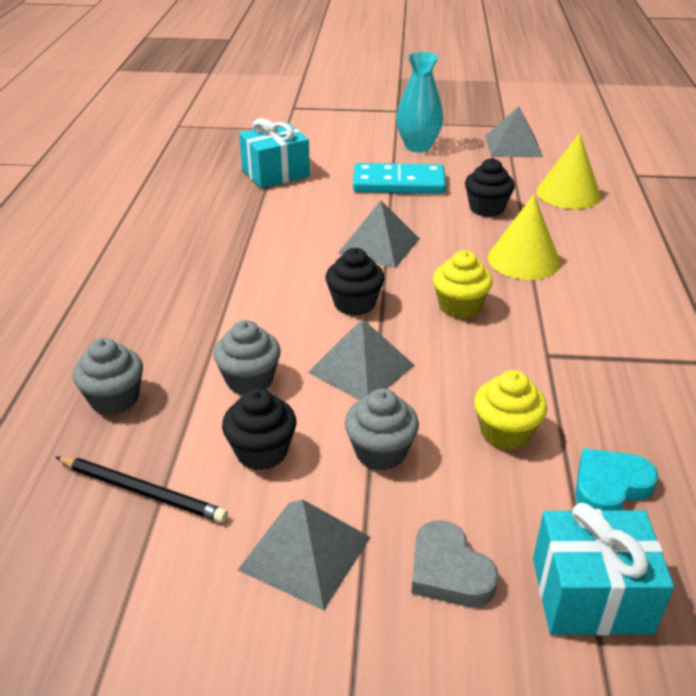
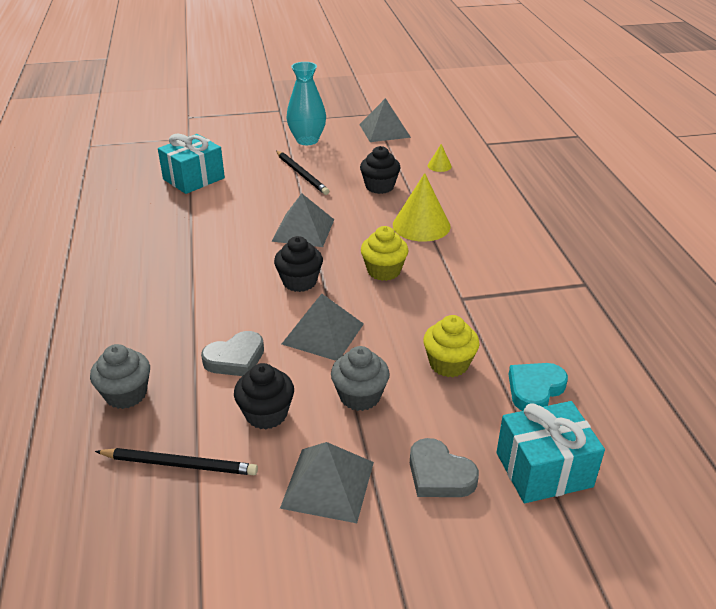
camera: 15 degrees left, 0 degrees up
(249, 380) = (235, 359): grey cupcake -> grey heart
(398, 183) = (302, 174): turquoise domino -> black pencil
(568, 193) = (439, 166): yellow cone -> yellow cone, size x0.47

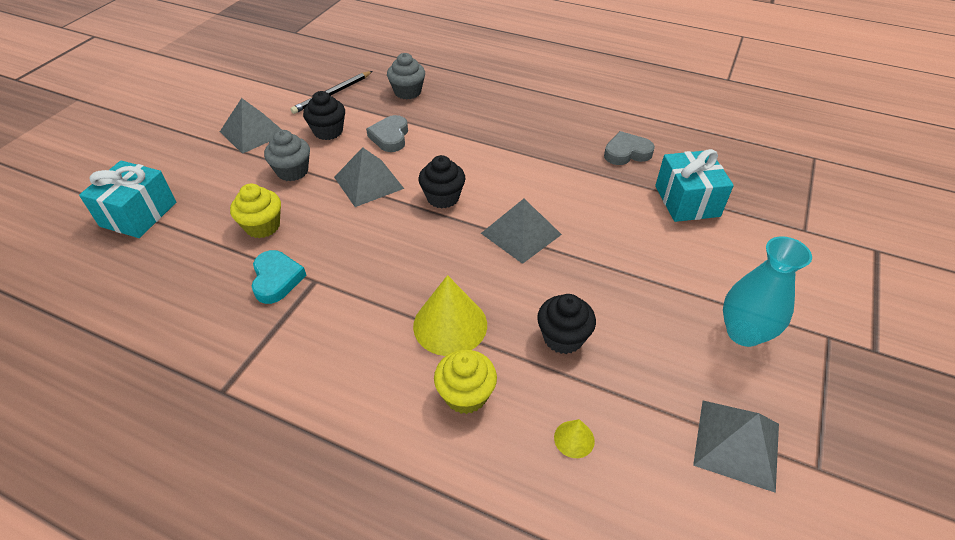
camera: 125 degrees right, 10 degrees up
(302, 174) = (643, 284): black pencil -> none
(384, 271) = (405, 253): yellow cupcake -> yellow cupcake (465, 395)
(439, 474) = (199, 172): grey heart -> grey heart (626, 153)
(534, 389) = (184, 254): turquoise heart -> turquoise heart (276, 279)

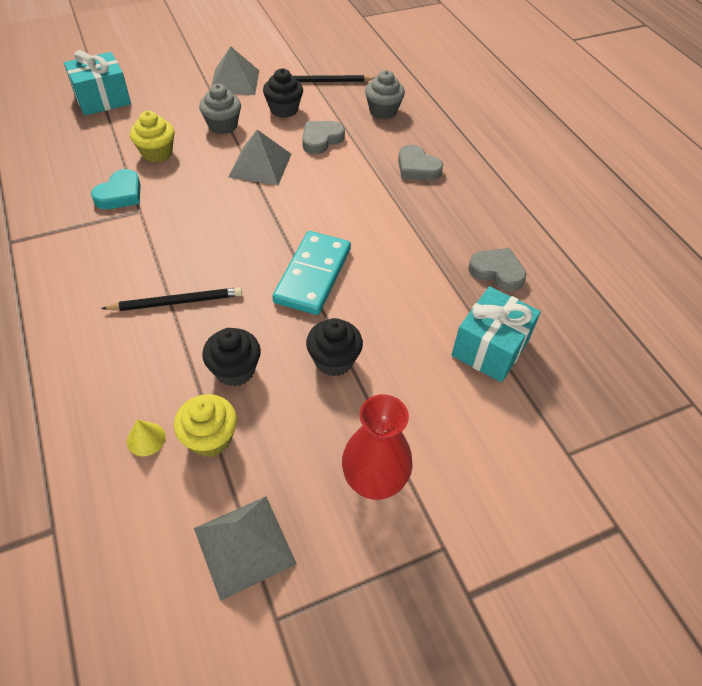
camera: 40 degrees right, 5 degrees up
(443, 197) = (295, 210): black cupcake -> black cupcake (334, 360)
(450, 325) = (176, 302): yellow cone -> black pencil
(465, 395) = (124, 354): yellow cupcake -> yellow cupcake (210, 438)
(486, 117) = (417, 168): none -> grey heart
(521, 233) = (313, 275): grey pyramid -> turquoise domino
(744, 333) = (374, 481): turquoise vase -> red vase

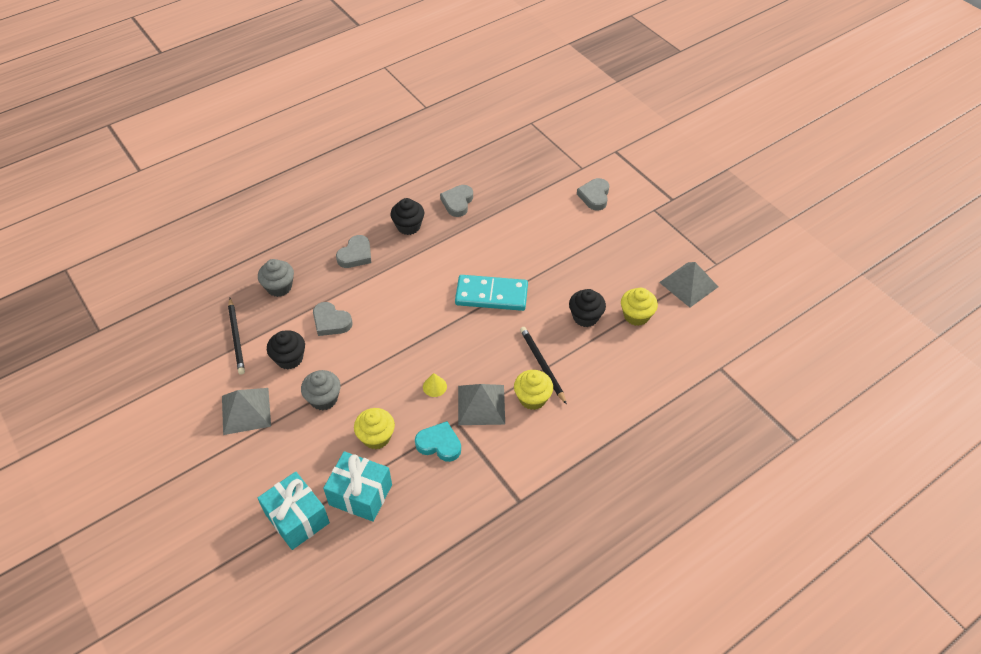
camera: 100 degrees left, 0 degrees up
(132, 281) = (532, 398): none -> yellow cupcake
(146, 439) = (650, 346): yellow cone -> yellow cone (434, 386)
(260, 165) = (376, 356): grey pyramid -> grey pyramid (481, 404)
(334, 360) = (559, 270): black cupcake -> black cupcake (408, 226)
(374, 481) = (631, 240): red vase -> none
(490, 348) = (523, 201): turquoise gift -> turquoise gift (360, 494)
(492, 454) = (594, 196): none -> grey heart

